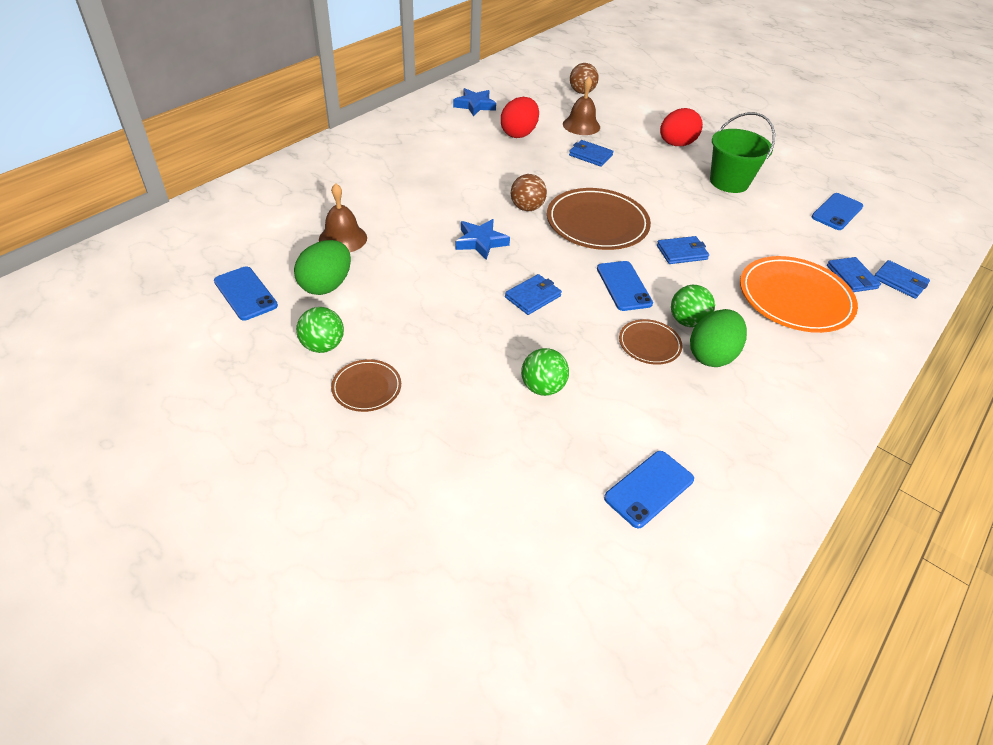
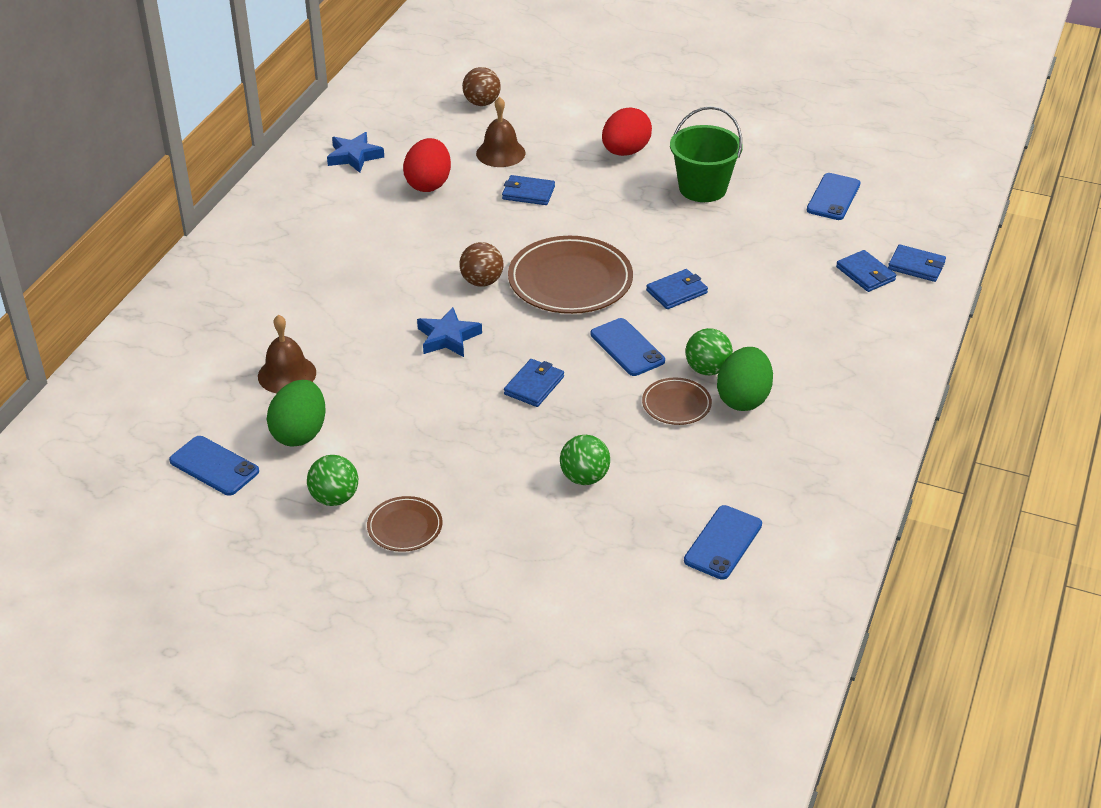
camera: 15 degrees left, 5 degrees down
(795, 298) = (811, 314): orange plate -> none

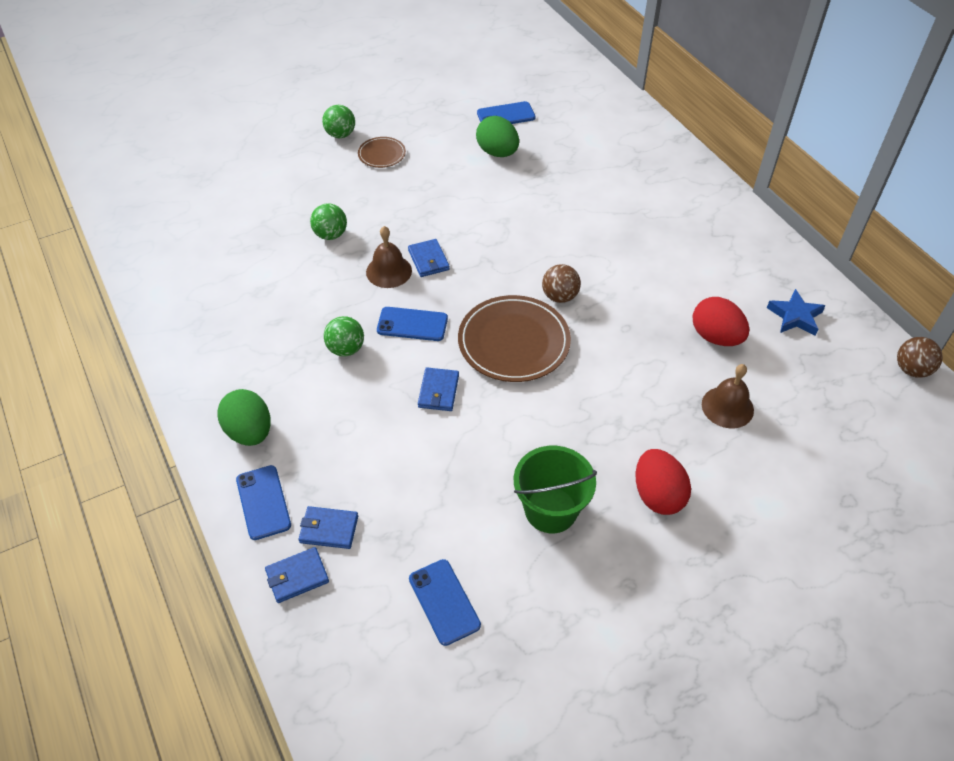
camera: 130 degrees right, 10 degrees up
(287, 374) = (555, 170): brown bell -> brown bell (389, 271)
(334, 498) = (432, 142): green ball -> green ball (340, 135)
(448, 337) = (517, 249): blue star -> none
(482, 103) = (828, 445): brown ball -> brown ball (911, 370)
(528, 193) = (650, 388): blue wallet -> none
(676, 404) = (335, 312): brown plate -> none
(723, 542) = (217, 257): blue phone -> blue phone (263, 502)
(743, 399) = (300, 347): green egg -> green egg (249, 432)

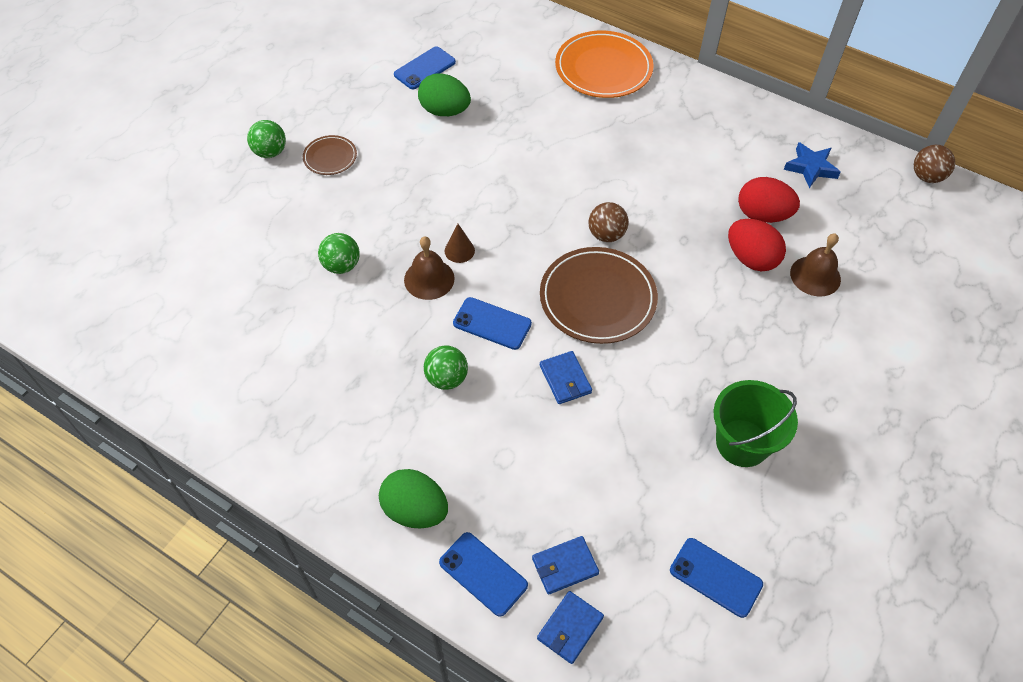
camera: 30 degrees left, 5 degrees up
(412, 324) = (492, 323): blue phone -> blue phone turned 45 degrees clockwise
(428, 260) = (459, 250): blue wallet -> brown cone
(658, 495) = (817, 384): red egg -> red egg (751, 258)
(659, 167) = (603, 68): none -> orange plate

